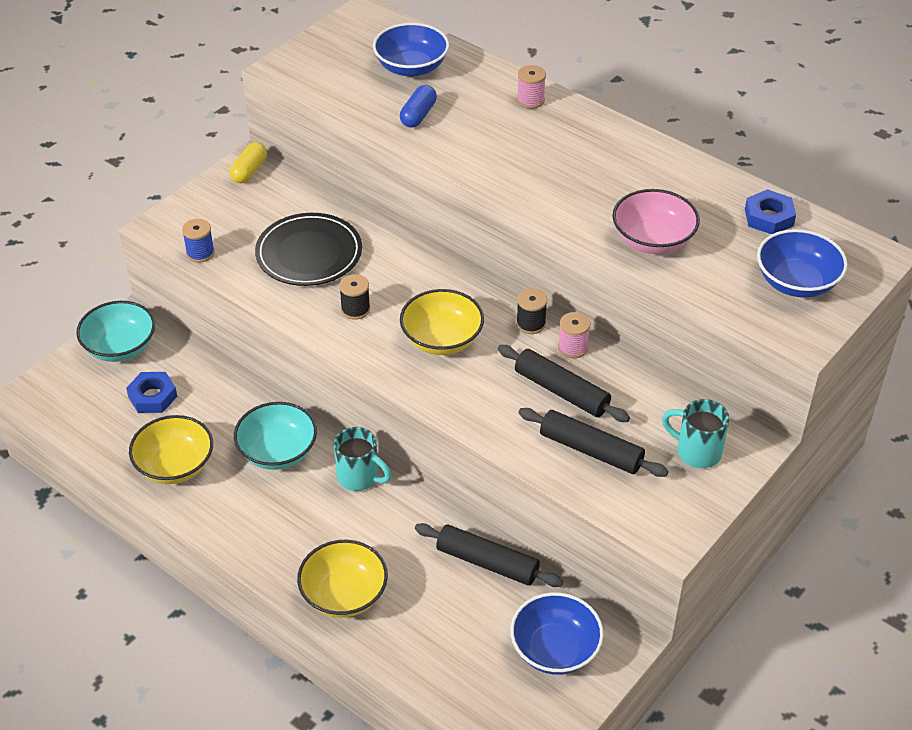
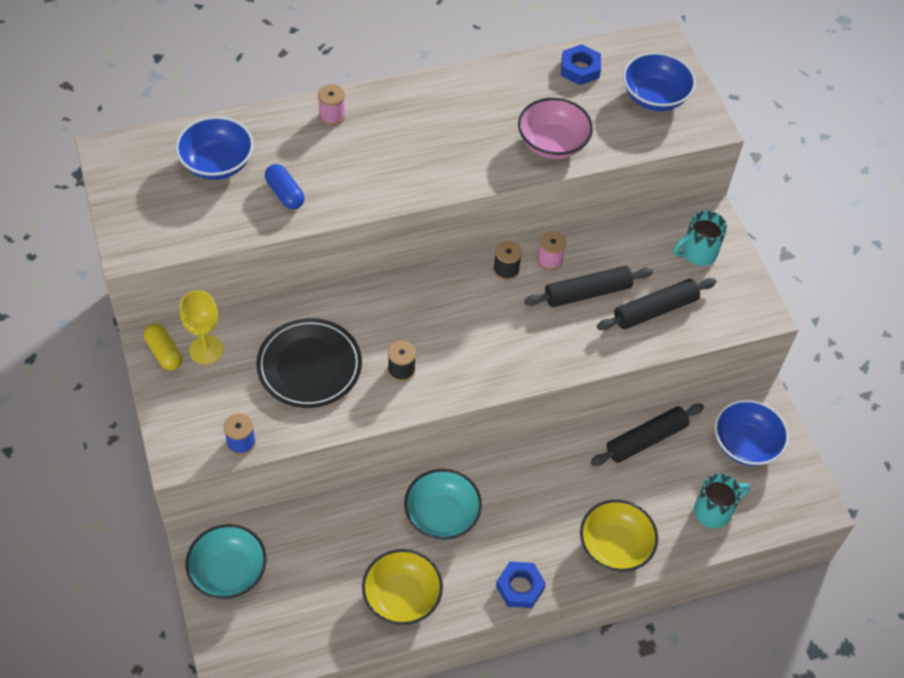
camera: 60 degrees left, 10 degrees up
(152, 396) = (309, 576): blue nut -> blue nut (520, 587)
(272, 191) = (206, 350): none -> yellow goblet
(359, 477) = (509, 474): turquoise mug -> turquoise mug (714, 511)
(442, 339) = (479, 333): yellow bowl -> none

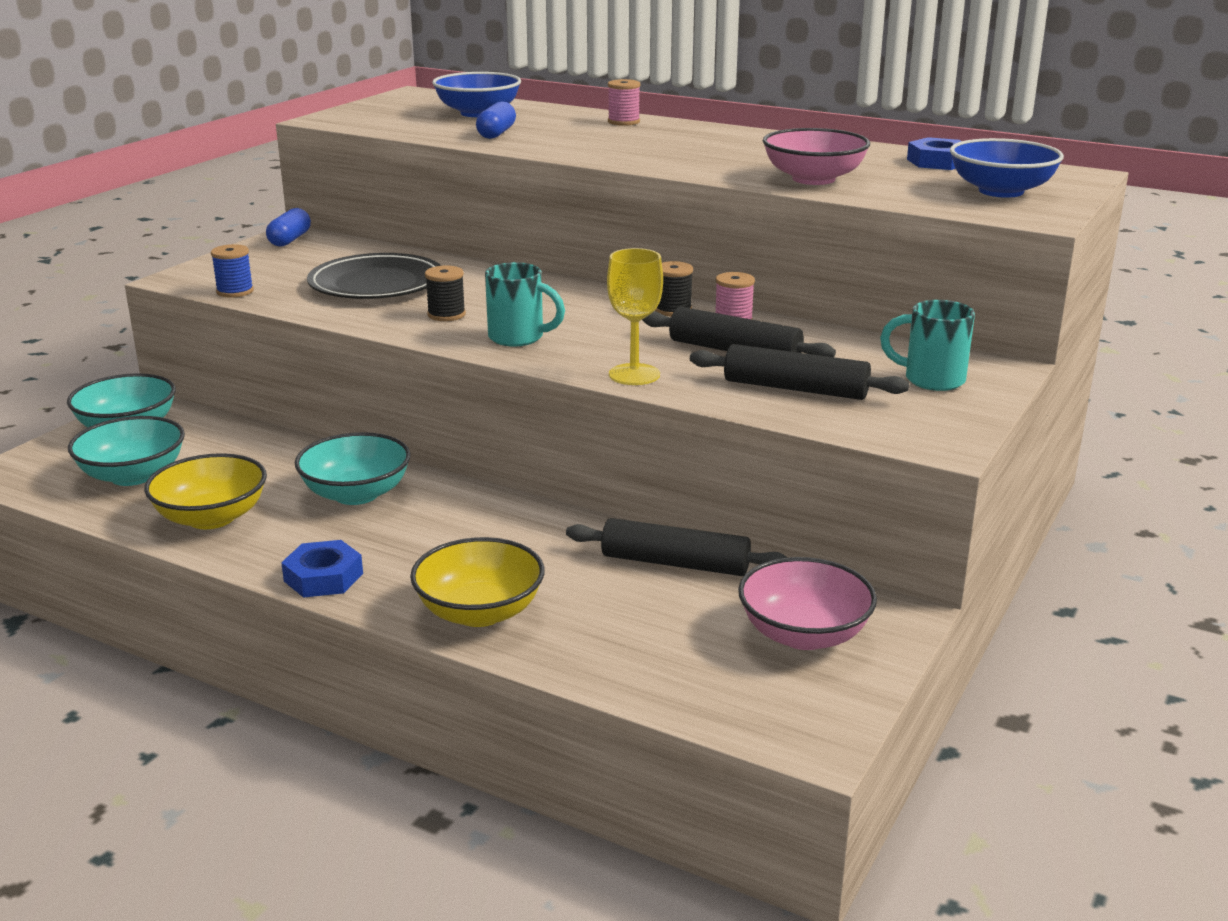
camera: 50 degrees right, 30 degrees down
(164, 353) = (290, 240): yellow capsule -> blue capsule
(206, 350) = (321, 249): yellow goblet -> yellow goblet (634, 374)
(305, 605) = (133, 475): none -> turquoise bowl
(714, 511) = (655, 659): turquoise mug -> turquoise mug (518, 338)
(745, 444) = (804, 634): blue bowl -> pink bowl

